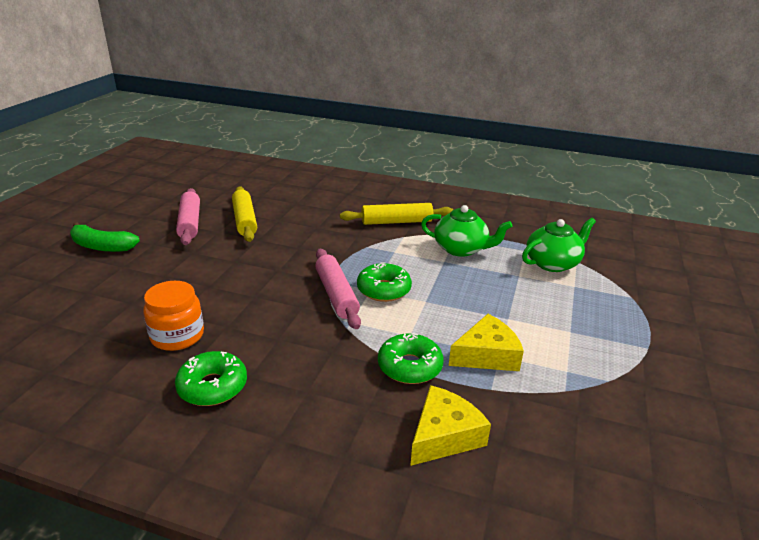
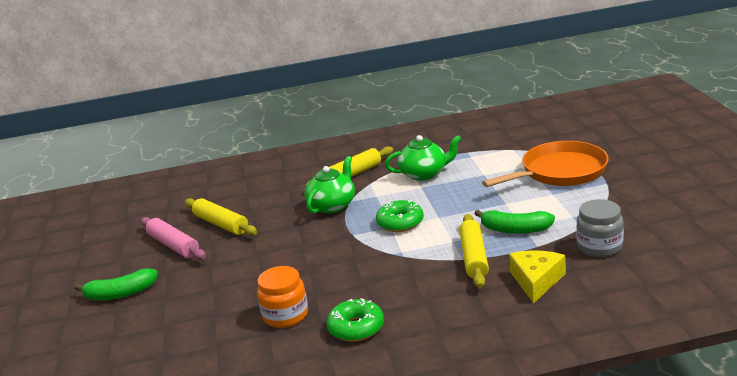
camera: 25 degrees left, 5 degrees down
(336, 294) = (369, 240): pink rolling pin -> none
(409, 366) = (474, 257): green donut -> yellow rolling pin
(487, 355) = (515, 229): yellow cheese -> green banana
(553, 263) = (499, 157): green teapot -> green teapot (332, 205)
(563, 430) = (599, 247): none -> grey jar
(603, 309) = (560, 172): none -> orange pan

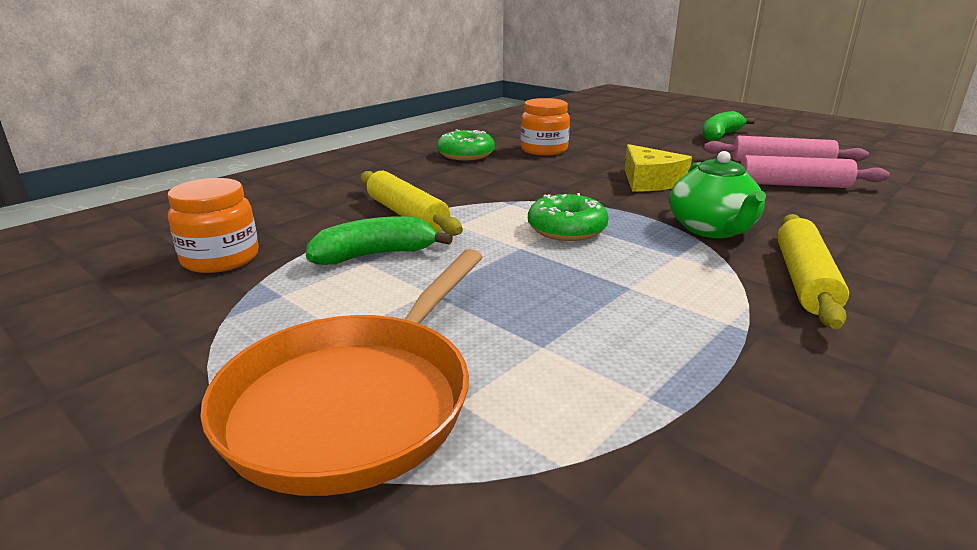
camera: 140 degrees right, 0 degrees up
(221, 224) = (793, 185): yellow rolling pin -> pink rolling pin
(424, 174) = (673, 315): green teapot -> none
(536, 281) = (304, 209): yellow cheese -> yellow cheese (649, 181)
(599, 247) = (220, 259): grey jar -> orange jar

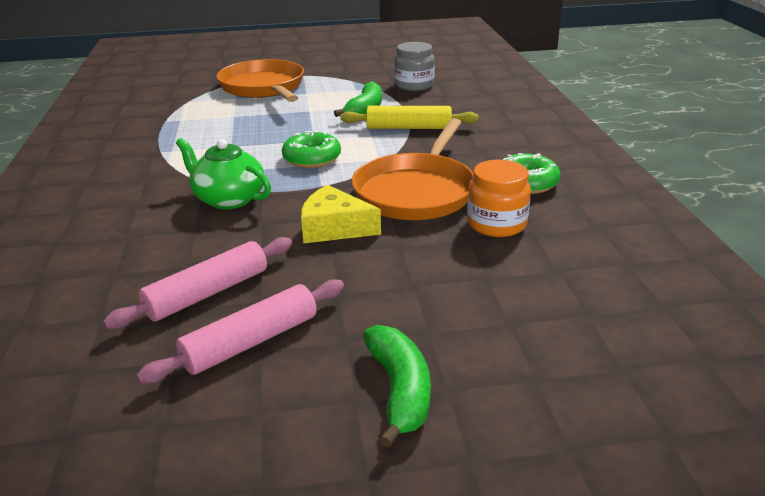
camera: 130 degrees right, 5 degrees up
(220, 259) = (414, 85): orange jar -> grey jar
(544, 176) = (416, 191): none -> orange pan
(804, 280) = (146, 186): yellow rolling pin -> none

